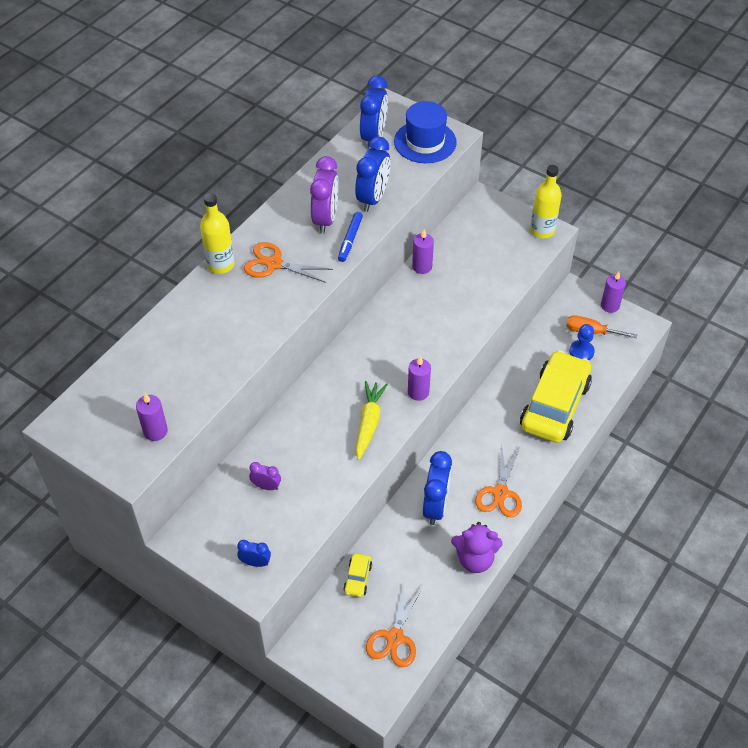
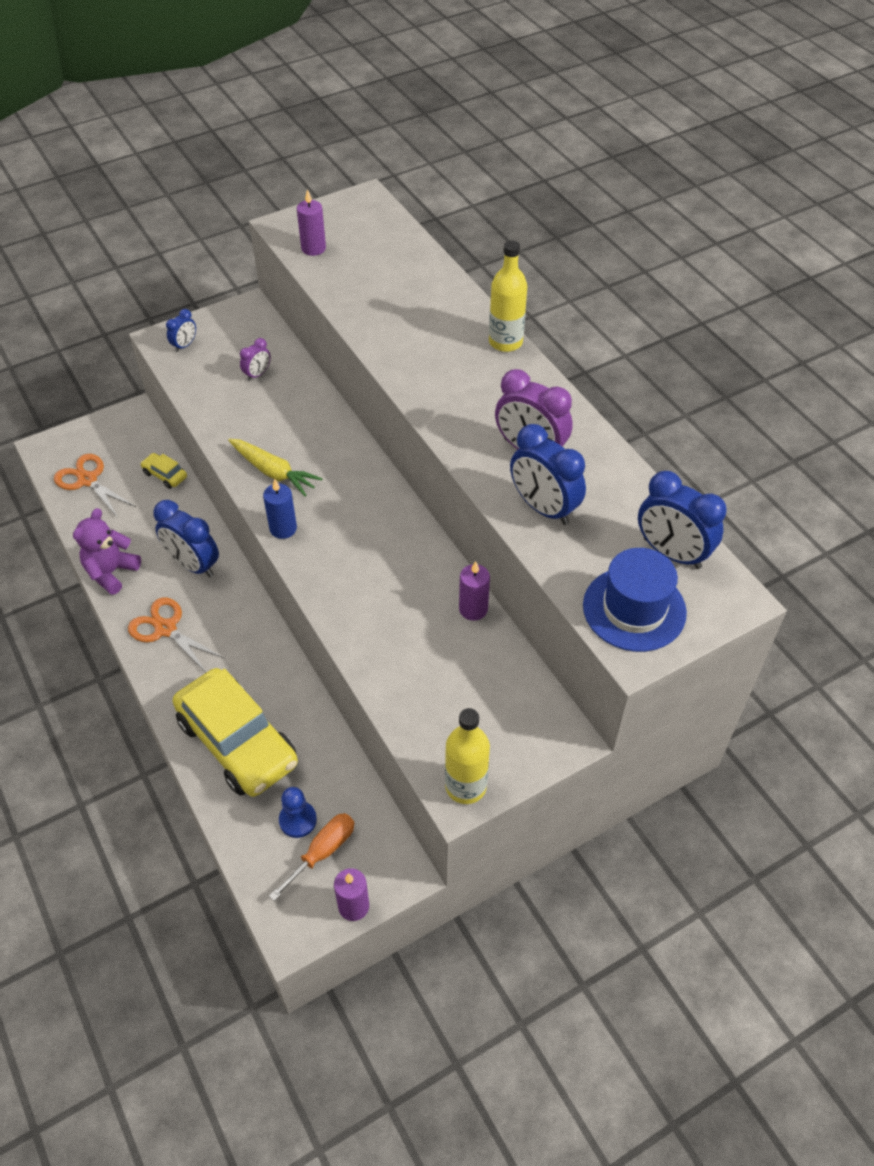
camera: 115 degrees right, 0 degrees up
(273, 264) = (480, 383): orange scissors -> none
(350, 240) = (480, 460): blue marker -> none
(418, 392) = (283, 528): purple candle -> blue candle

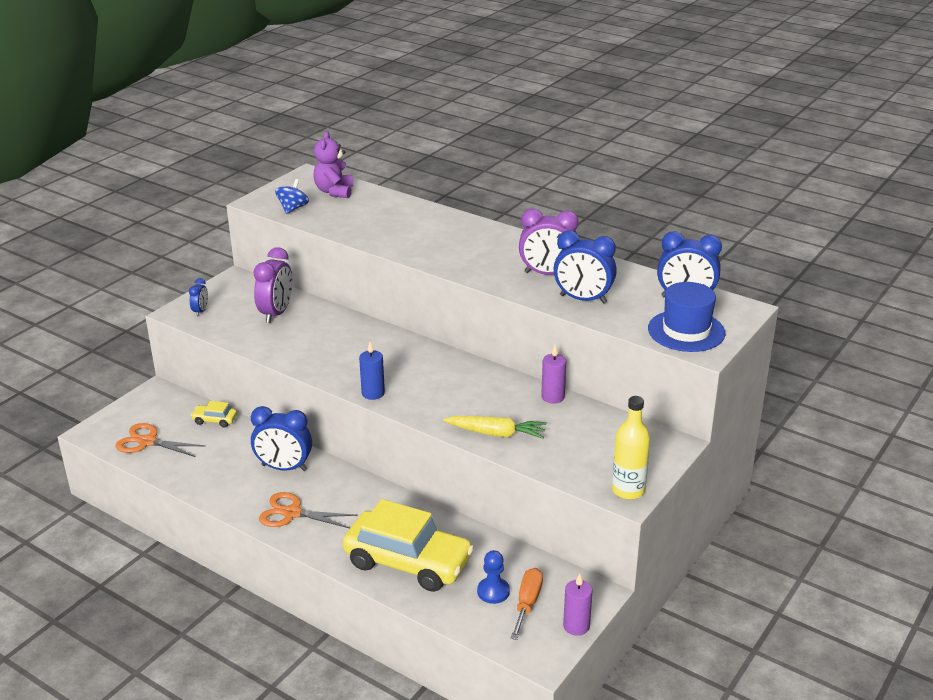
camera: 25 degrees left, 20 degrees down
(111, 572) = (216, 493): purple teddy bear -> purple teddy bear (334, 191)
(257, 374) = (276, 313): purple clock -> purple clock, size x1.96
(273, 472) = (337, 364): yellow carrot -> yellow carrot (496, 433)
(313, 248) = (293, 208): purple candle -> blue spinning top
(505, 342) = (480, 225): yellow bottle -> none

